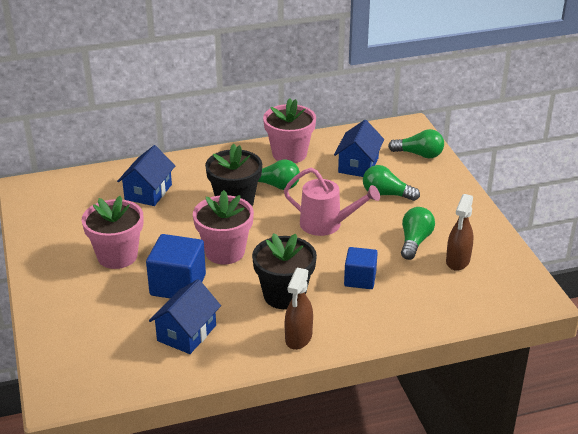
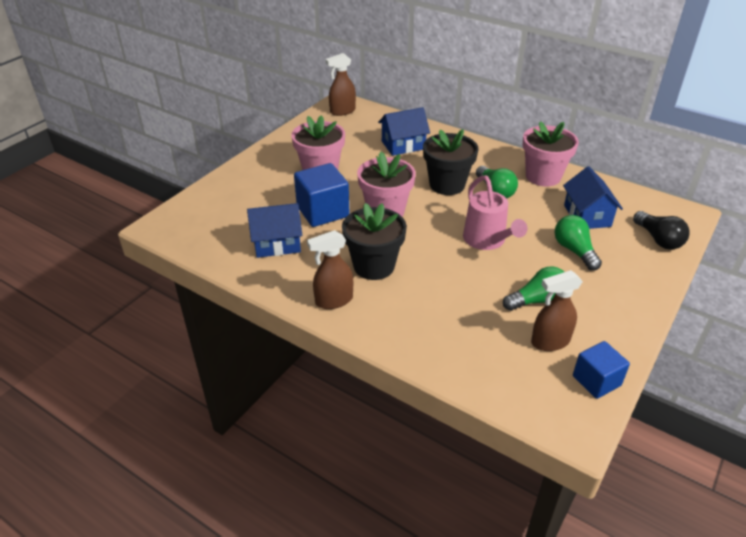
camera: 50 degrees right, 5 degrees up
(42, 194) = (342, 111): none -> brown spray bottle
(358, 165) = (587, 216): blue house -> blue house turned 75 degrees counterclockwise
(360, 279) = (445, 295): blue cube -> blue cube (596, 381)
(419, 154) = (658, 239): green light bulb -> black light bulb

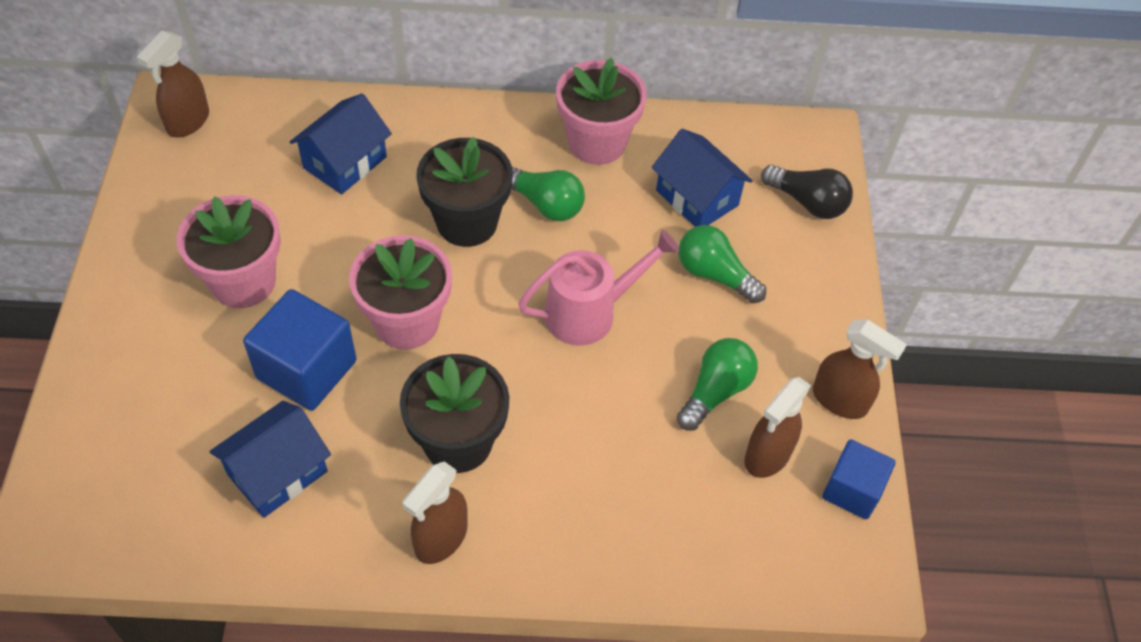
camera: 35 degrees left, 15 degrees up
(487, 241) = (590, 312): pink watering can -> pink watering can turned 60 degrees counterclockwise
(618, 335) = (840, 400): none -> brown spray bottle

